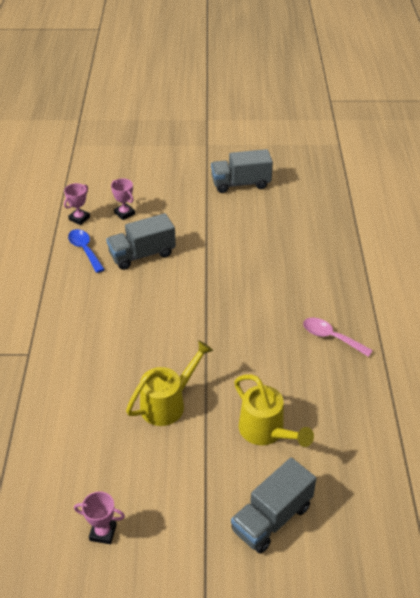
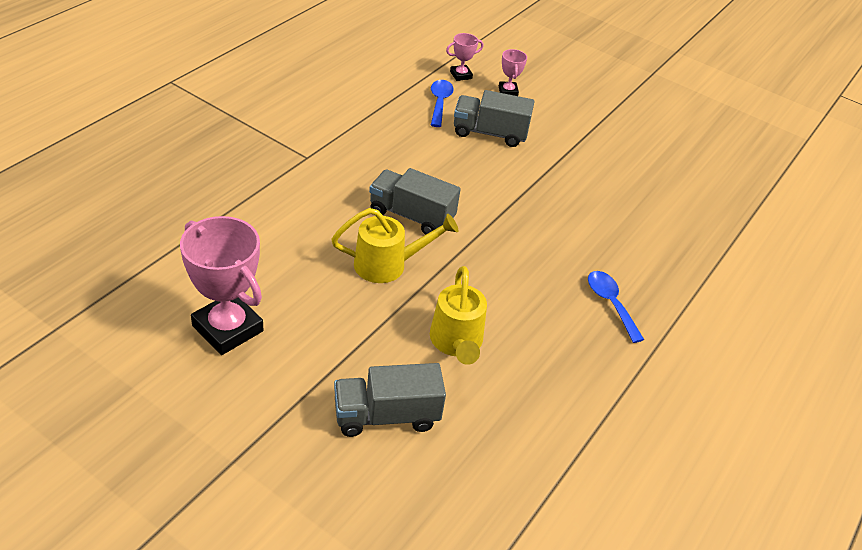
camera: 30 degrees right, 0 degrees up
(103, 532) = (227, 328): pink trophy -> pink trophy, size x2.08
(241, 183) = (654, 122): grey truck -> grey truck (411, 216)
(331, 337) = (610, 303): pink spoon -> blue spoon

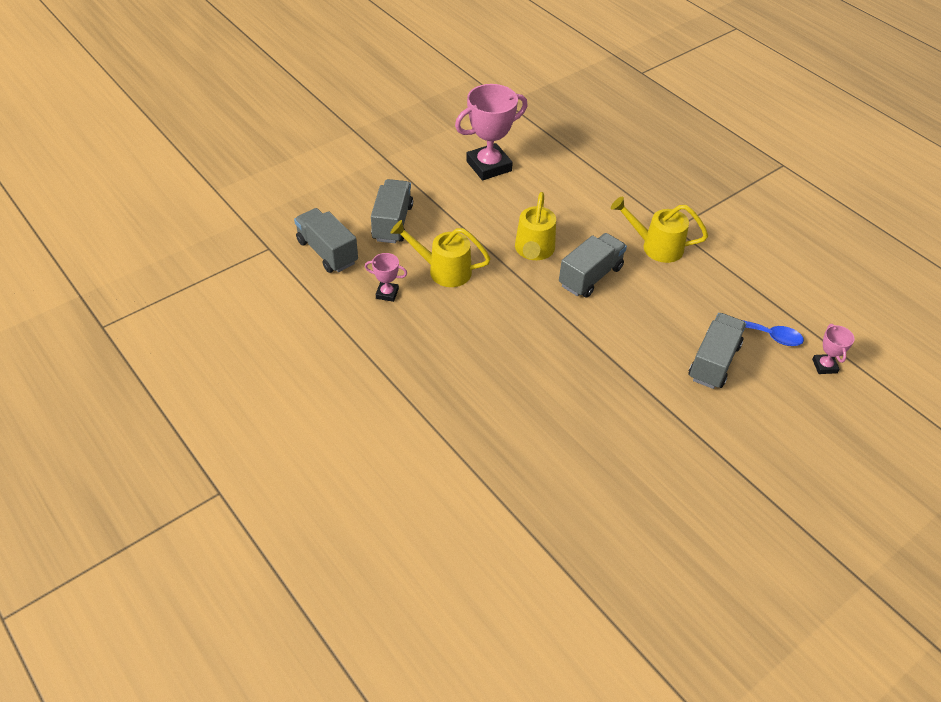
camera: 110 degrees right, 5 degrees up
(343, 170) = (656, 246): none -> yellow watering can
(476, 480) = (327, 252): none -> grey truck
(508, 91) = (795, 400): pink trophy -> pink trophy (387, 293)
(610, 303) = (458, 378): blue spoon -> none

